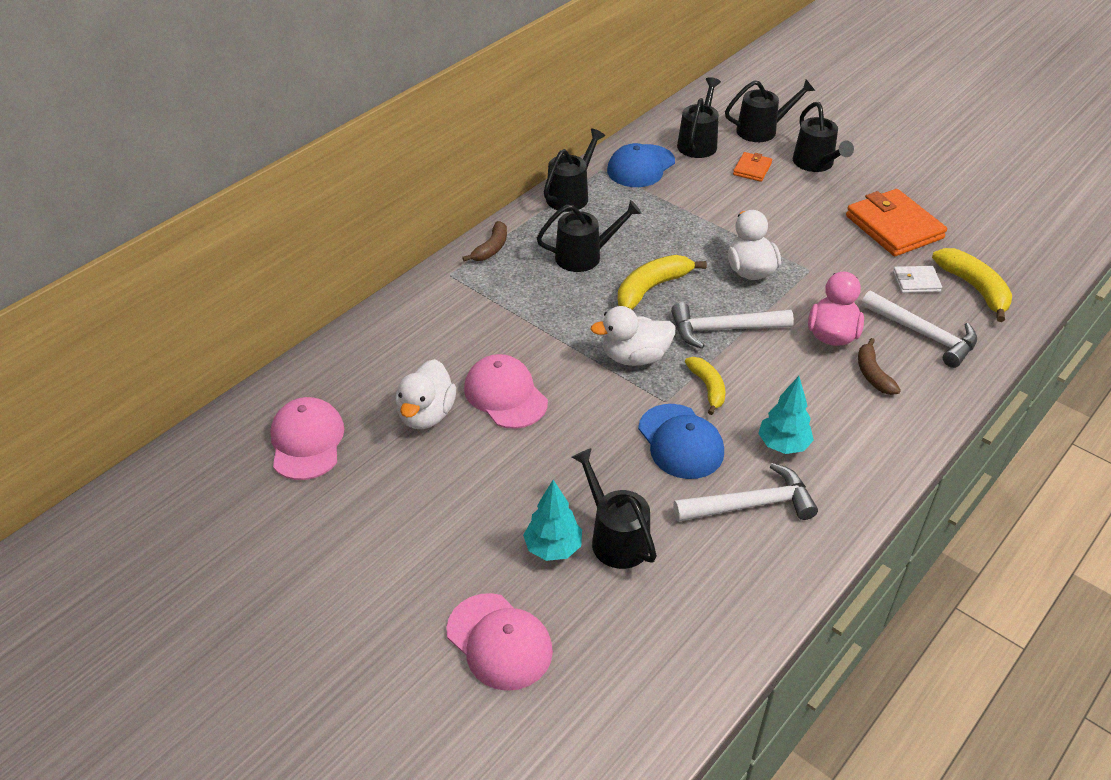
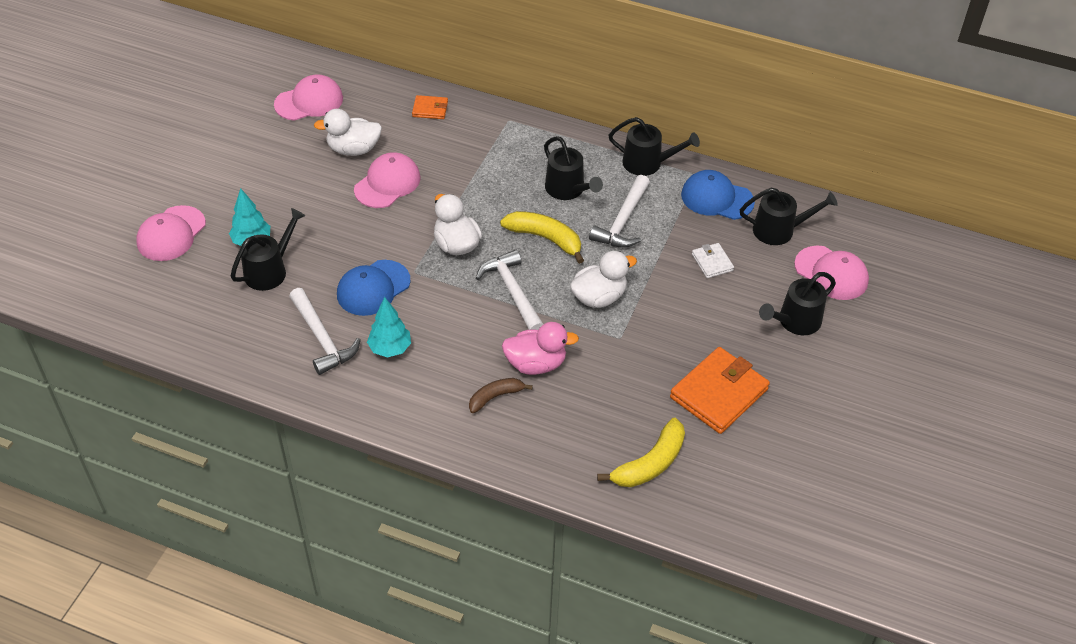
camera: 70 degrees right, 5 degrees up
(491, 248) = (551, 134): brown banana -> none
(707, 388) = (438, 294): yellow banana -> none
(752, 169) = (757, 275): orange wallet -> orange wallet (430, 109)
(762, 130) = (831, 273): black watering can -> pink cap
(916, 282) = (639, 417): white wallet -> white wallet (712, 262)
(924, 335) = (563, 429): white hammer -> white hammer (622, 221)

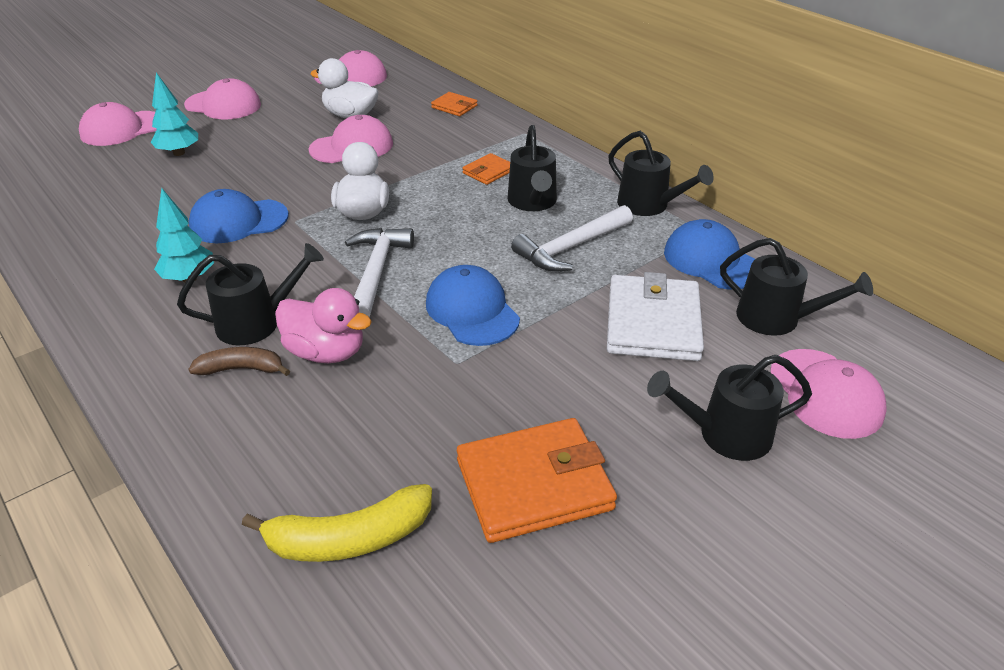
camera: 30 degrees right, 10 degrees down
(230, 175) = (223, 105): none -> pink cap
(270, 270) = (165, 178): black watering can -> black watering can (257, 322)
(322, 339) = (138, 247): white hammer -> none
(514, 171) = (488, 172): none -> orange wallet
(545, 238) = (464, 236): yellow banana -> none
(599, 297) = (472, 311): white duck -> blue cap
(712, 262) = (653, 323): white wallet -> white wallet, size x2.02

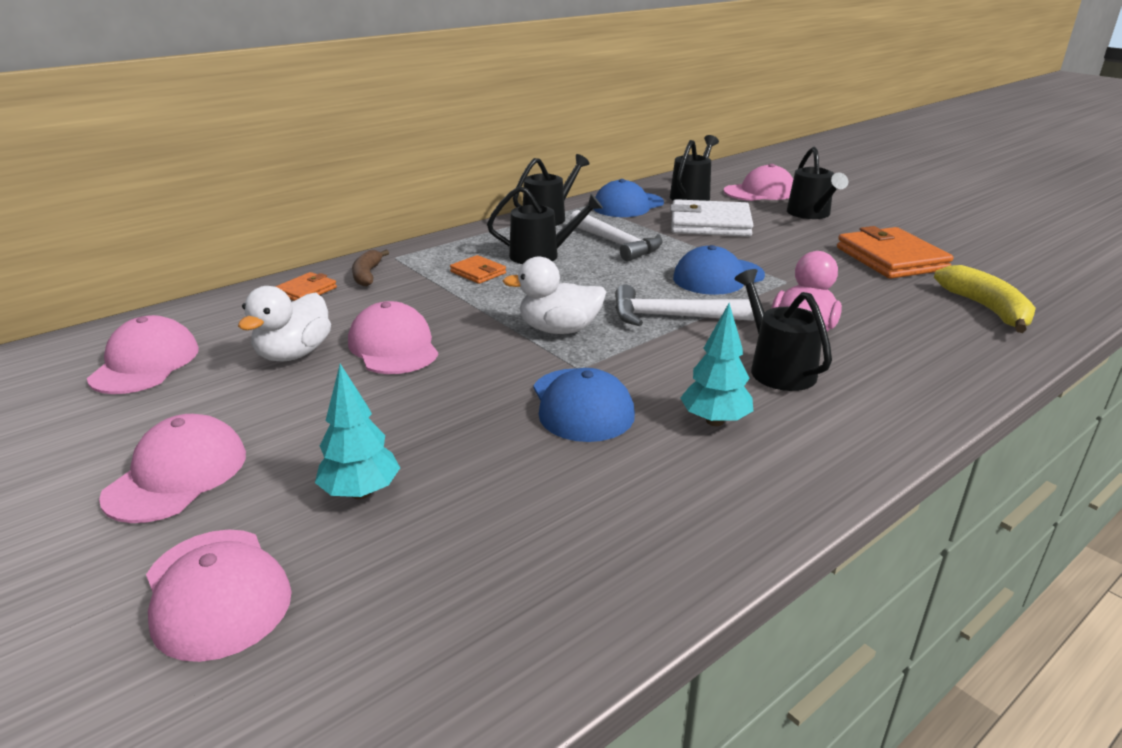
camera: 90 degrees left, 10 degrees down
(242, 369) = (848, 368): brown banana -> brown banana (367, 275)

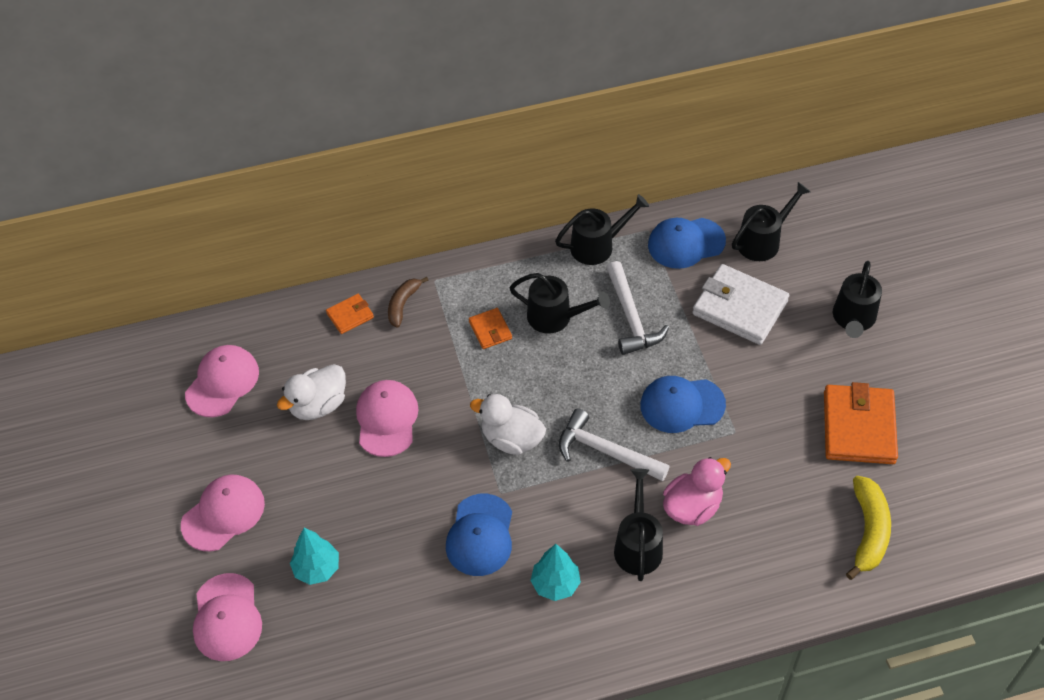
camera: 25 degrees right, 25 degrees up
(760, 192) = (838, 254): pink cap -> none

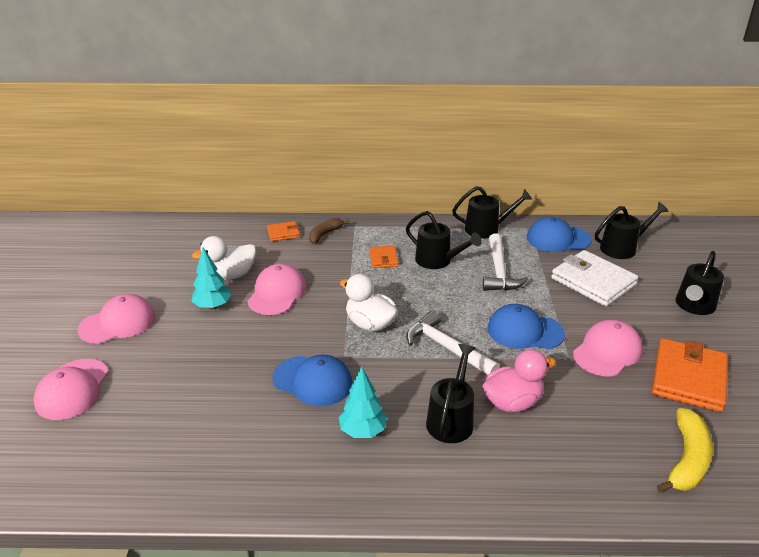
camera: 15 degrees right, 20 degrees down
(222, 382) = (170, 251): pink cap -> pink cap (607, 352)
(317, 568) = (165, 373): turquoise tree -> turquoise tree (213, 306)
(480, 535) = (313, 381): blue cap -> blue cap turned 90 degrees counterclockwise

